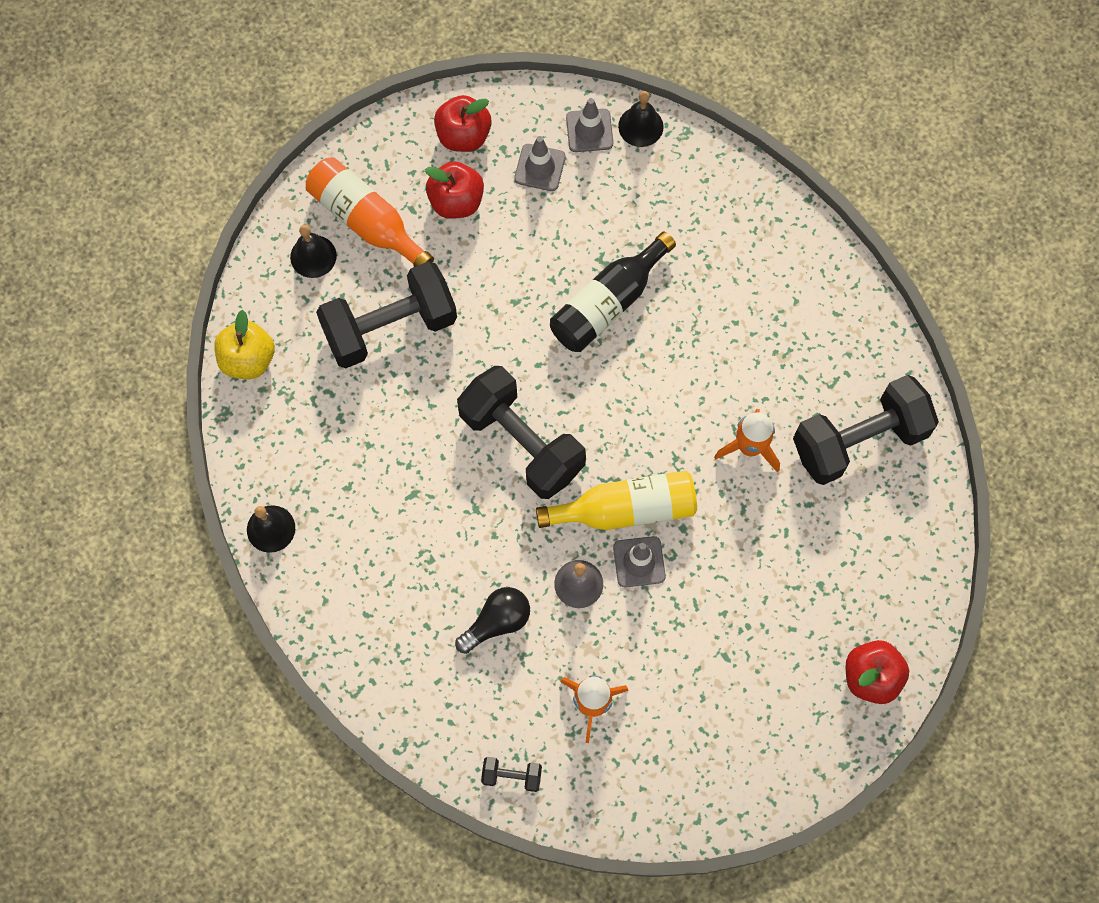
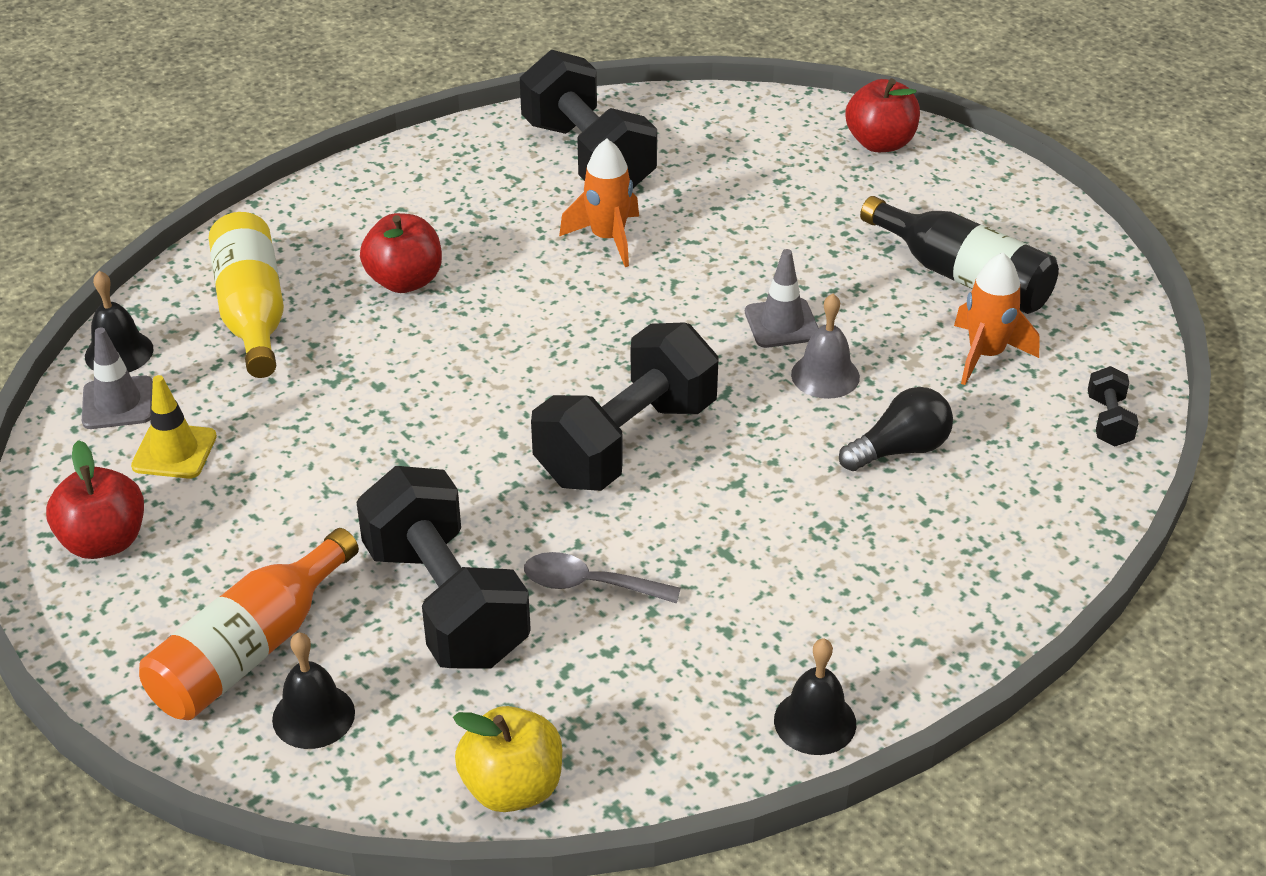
camera: 95 degrees left, 30 degrees down
(395, 410) = (589, 584): none -> grey spoon
(456, 201) = (224, 541): red apple -> red apple (405, 281)
(497, 622) = (900, 449): black light bulb -> black light bulb turned 105 degrees clockwise
(540, 167) = (174, 451): grey traffic cone -> yellow traffic cone
(607, 303) = (404, 370): black bottle -> black bottle (963, 276)
(626, 509) = (710, 338): yellow bottle -> yellow bottle (252, 312)

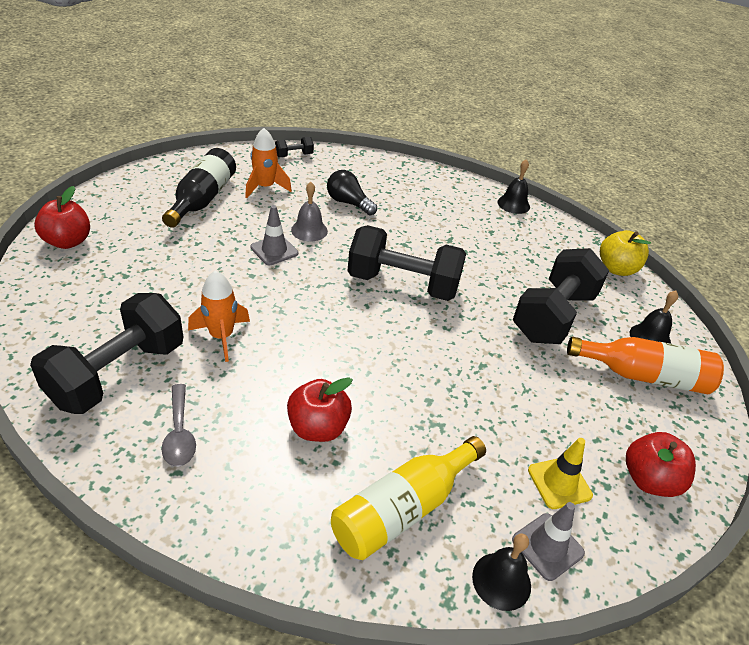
camera: 120 degrees left, 0 degrees up
(589, 584) = (502, 274): grey spoon -> grey spoon (179, 433)

